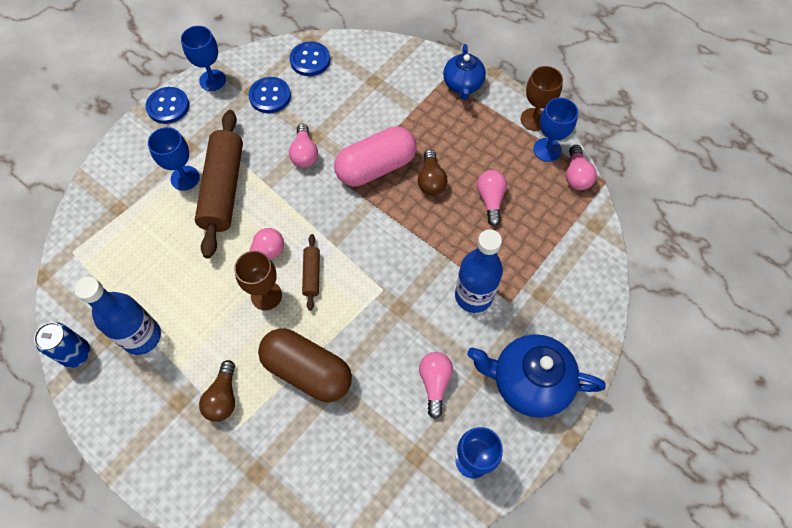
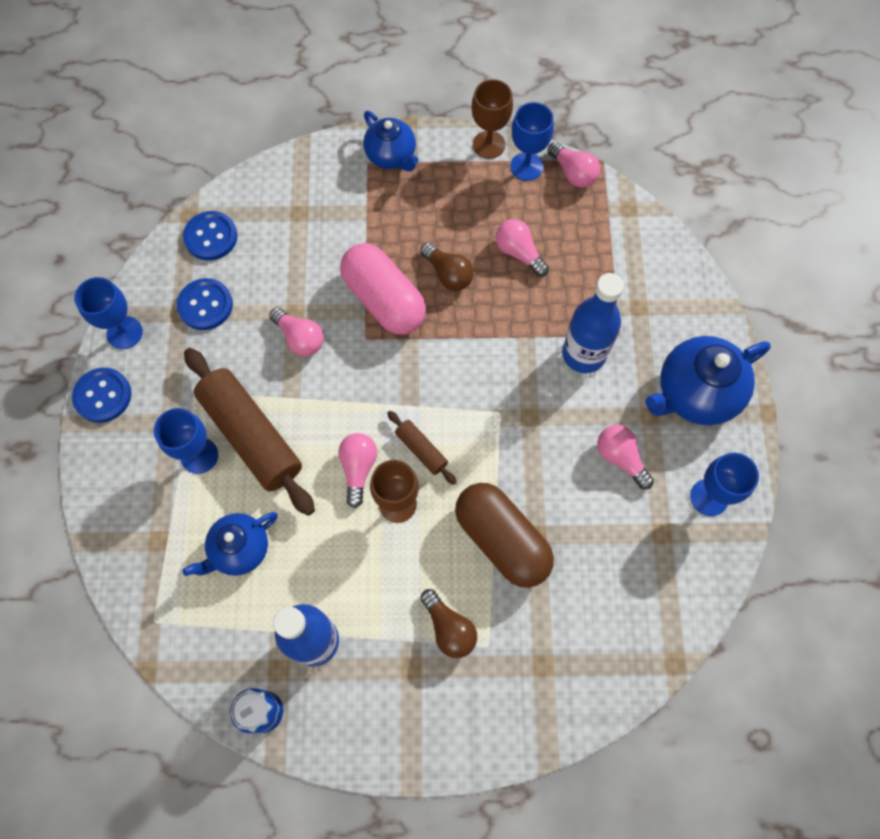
camera: 40 degrees left, 5 degrees up
(154, 249) = (239, 550): none -> blue teapot
(307, 371) = (502, 540): brown capsule -> brown capsule turned 60 degrees clockwise
(376, 167) = (384, 300): pink capsule -> pink capsule turned 60 degrees counterclockwise

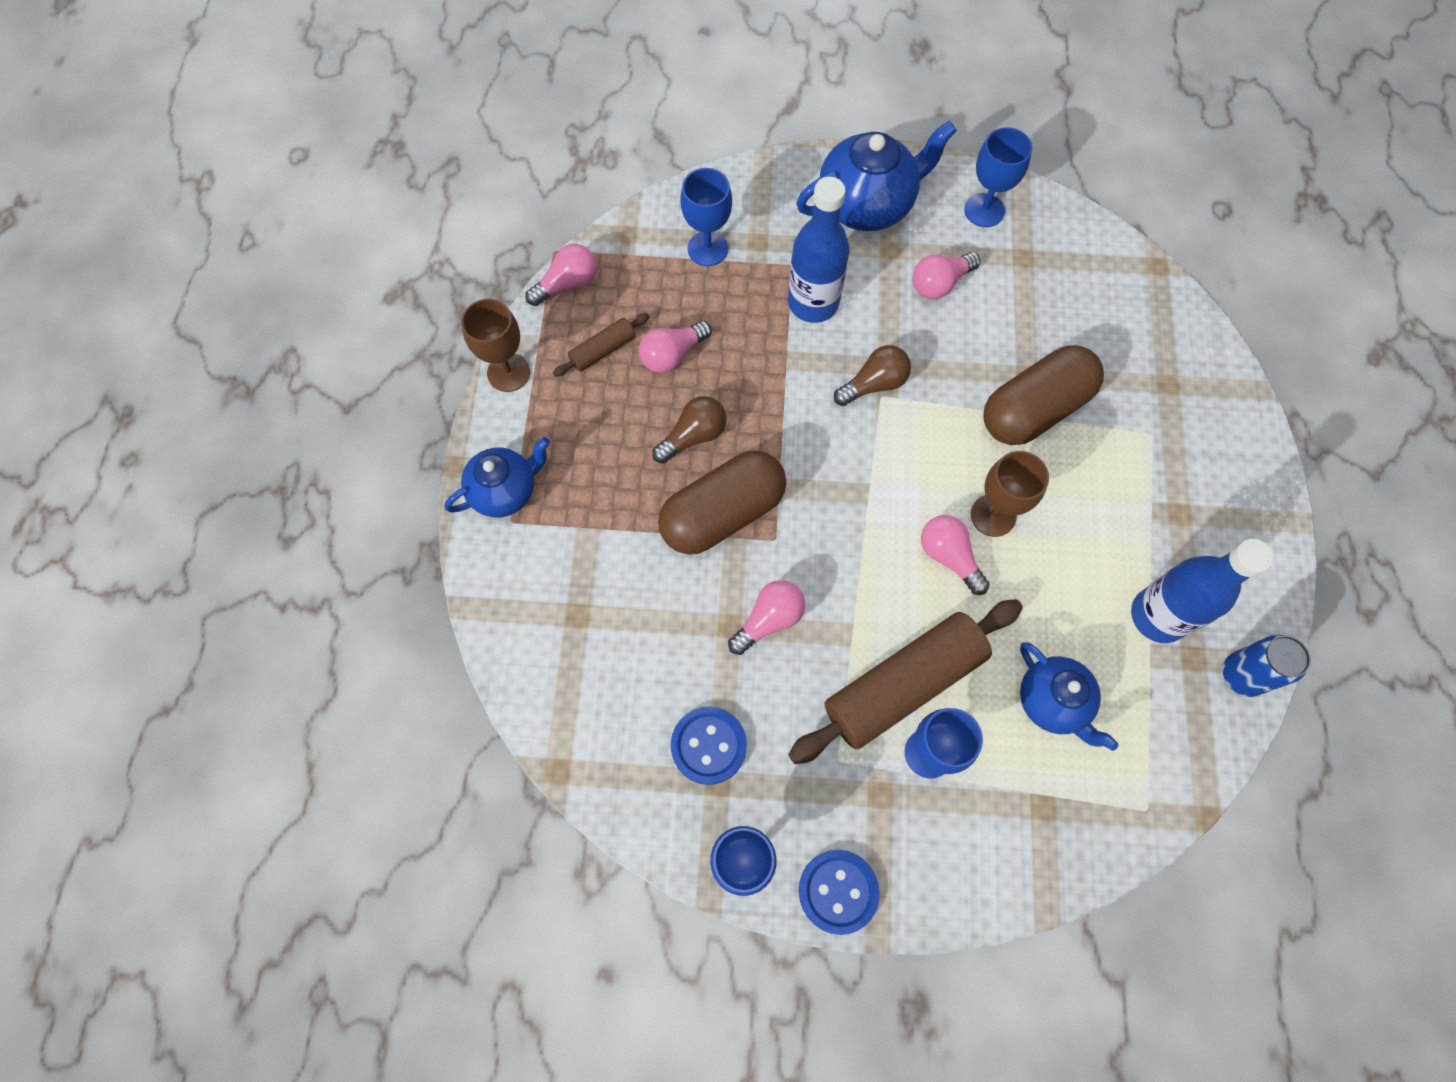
camera: 85 degrees left, 0 degrees up
(211, 237) = (600, 738): blue button -> none
(358, 469) = (949, 557): pink light bulb -> pink light bulb turned 45 degrees clockwise
(384, 300) = (722, 513): pink capsule -> brown capsule
(421, 450) = (926, 484): brown rolling pin -> brown rolling pin (603, 350)
(449, 628) = (1135, 472): brown light bulb -> brown light bulb (874, 384)
(526, 166) = (549, 333): blue goblet -> blue goblet (707, 249)
(695, 394) = (867, 205): blue teapot -> blue teapot turned 90 degrees counterclockwise

